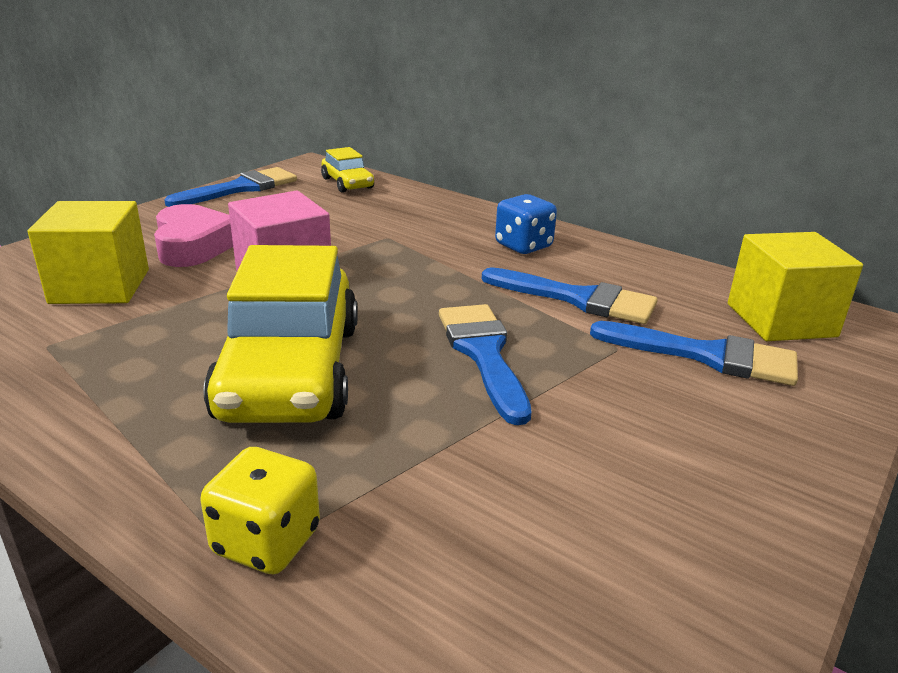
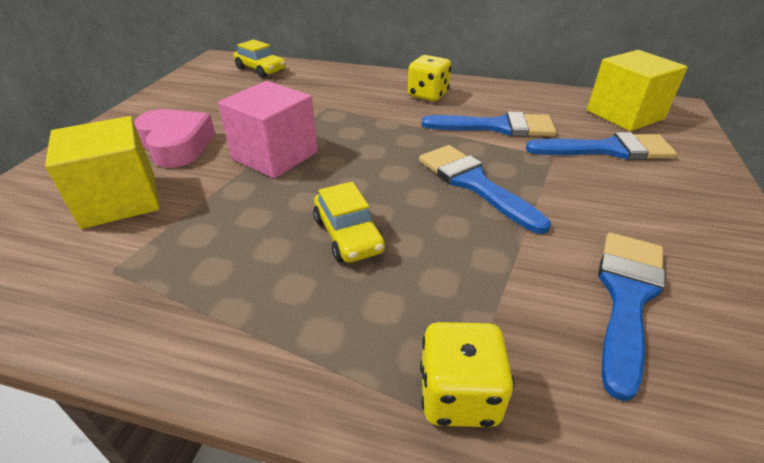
camera: 20 degrees left, 10 degrees up
(241, 188) = (177, 88): blue brush -> blue brush (627, 297)
(291, 371) = (348, 235): yellow car -> yellow car, size x0.48
(523, 246) = (428, 95): blue dice -> yellow dice

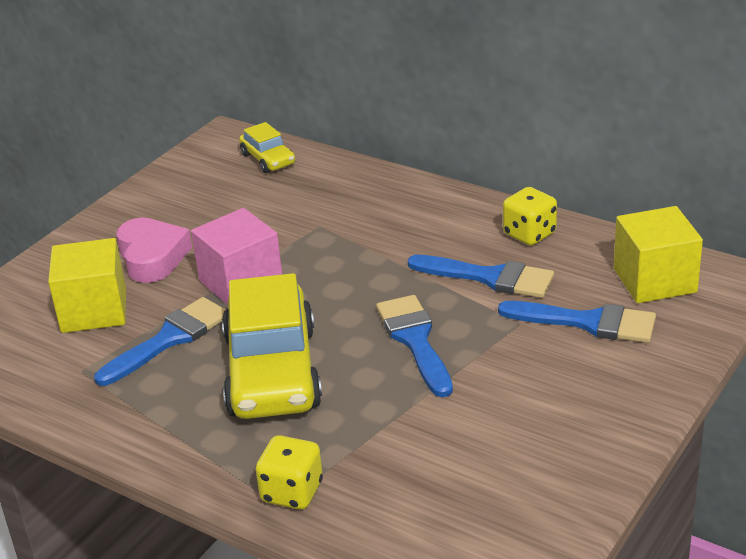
camera: 20 degrees right, 5 degrees down
(348, 235) = (272, 372): yellow car -> yellow car, size x2.09
(428, 95) = (442, 222): yellow dice -> yellow dice (529, 234)
(627, 297) = (467, 457): blue brush -> blue brush (169, 339)

